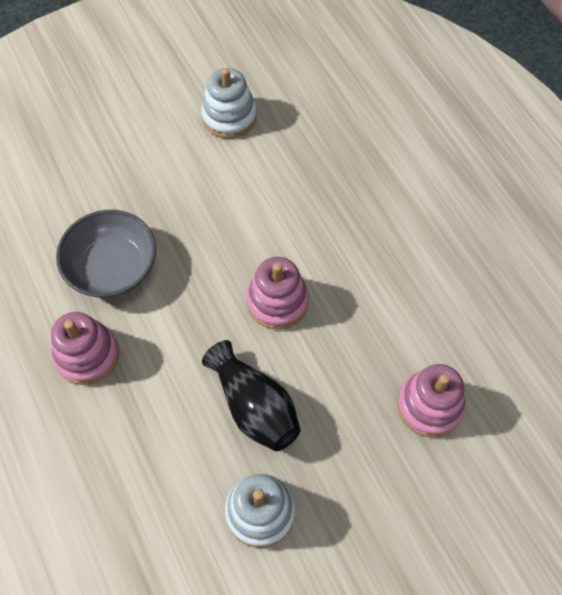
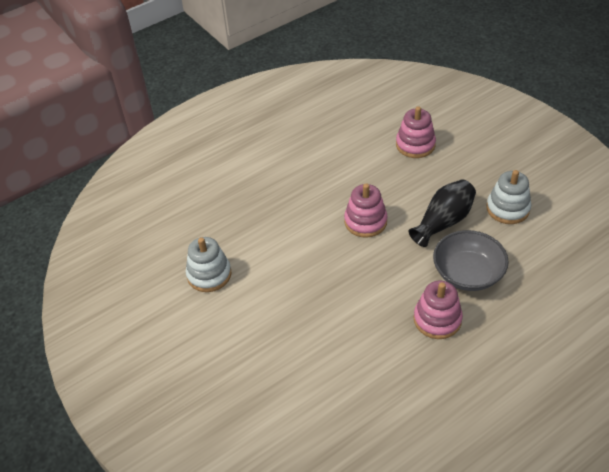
camera: 95 degrees left, 15 degrees down
(112, 268) = (362, 321): grey bowl -> grey bowl (467, 273)

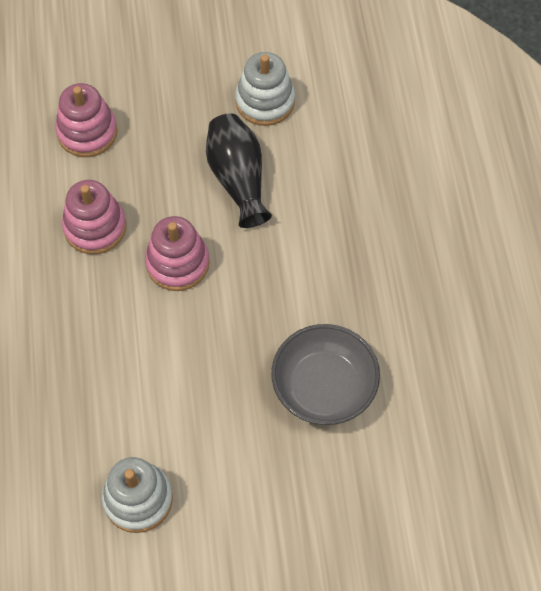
camera: 65 degrees left, 15 degrees up
(437, 319) = (376, 271): pink stacking toy -> pink stacking toy (95, 227)
(467, 273) = (332, 201): grey bowl -> grey bowl (324, 387)

